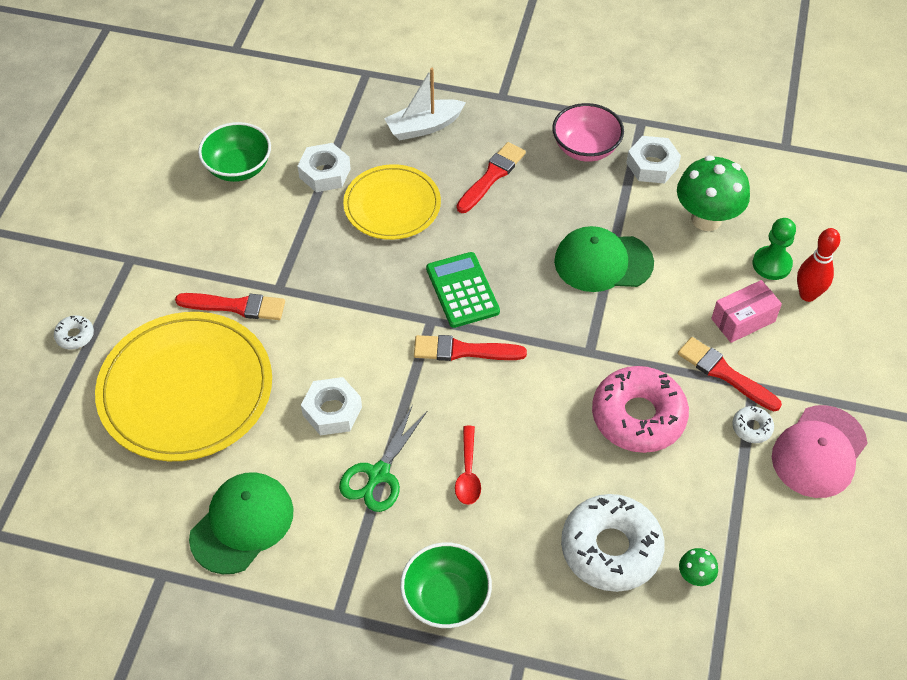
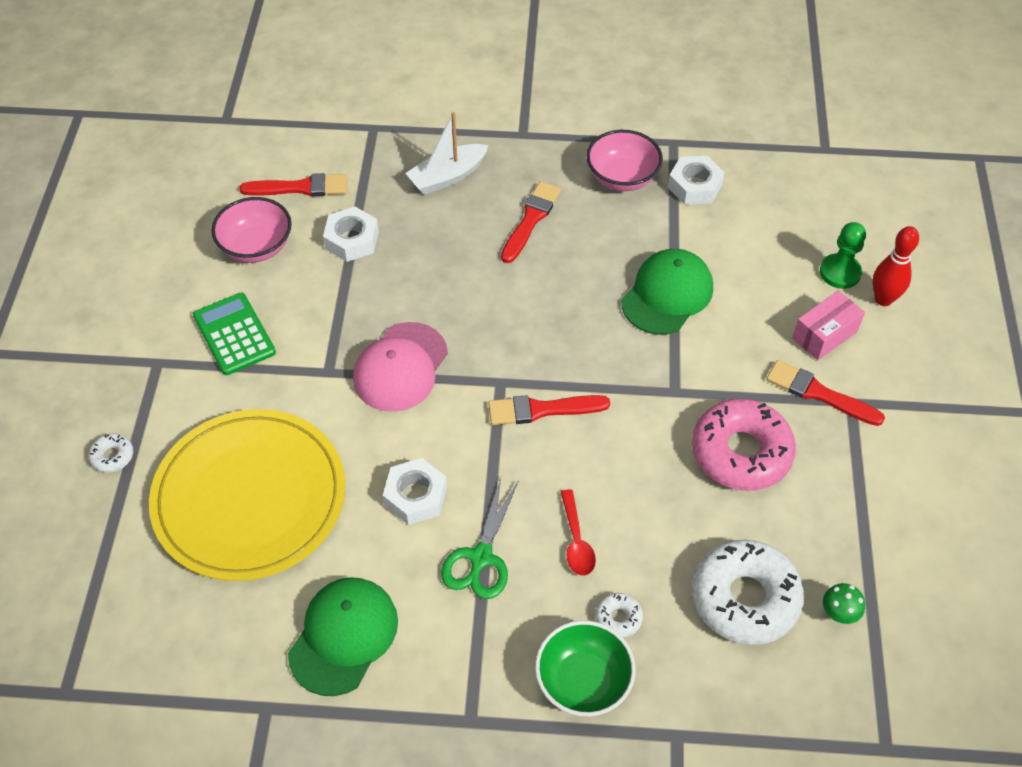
camera: 10 degrees left, 0 degrees up
(236, 306) = (286, 397): red brush -> red brush (300, 188)
(238, 168) = (256, 247): green bowl -> pink bowl
(392, 205) = (432, 265): yellow plate -> none
(462, 290) = (527, 345): green calculator -> green calculator (234, 334)
(603, 262) = (667, 294): green cap -> green cap turned 135 degrees clockwise
(706, 219) = (763, 235): green mushroom -> none
(752, 428) = (860, 446): white donut -> white donut (618, 618)
(819, 451) = (933, 461): pink cap -> pink cap (400, 367)

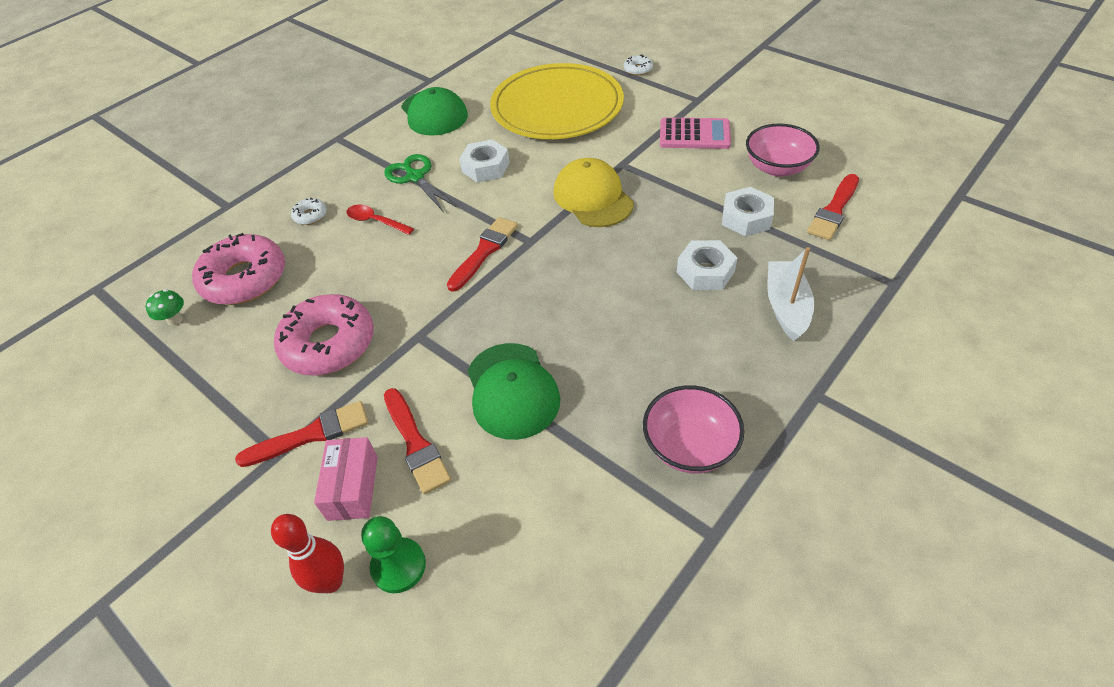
camera: 130 degrees right, 5 degrees down
(234, 334) = (694, 134): green calculator -> pink calculator
(400, 367) = (593, 197): pink cap -> yellow cap
(531, 219) = (684, 340): red brush -> red brush (415, 444)
(583, 681) = (299, 185): green bowl -> none
(694, 186) = (627, 509): white nut -> white nut (705, 271)
(745, 598) = (244, 279): white donut -> pink donut

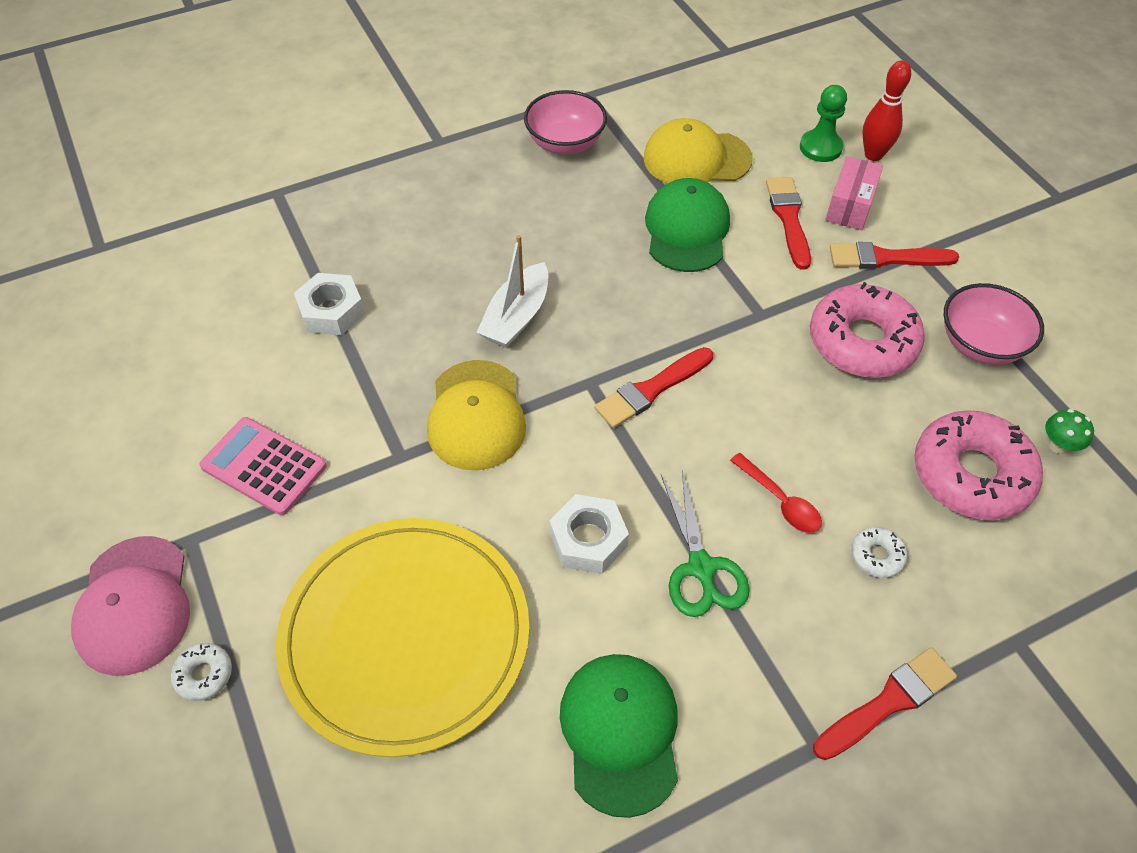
camera: 160 degrees left, 5 degrees up
(538, 485) = (696, 159): none -> yellow cap
(695, 75) = (134, 605): none -> pink cap
(705, 271) = (430, 269): white nut -> none
(777, 168) = (227, 363): pink bowl -> pink bowl (980, 344)
(786, 307) = (391, 209): white boat -> white boat (516, 317)
(833, 210) = (236, 282): red brush -> red brush (888, 702)

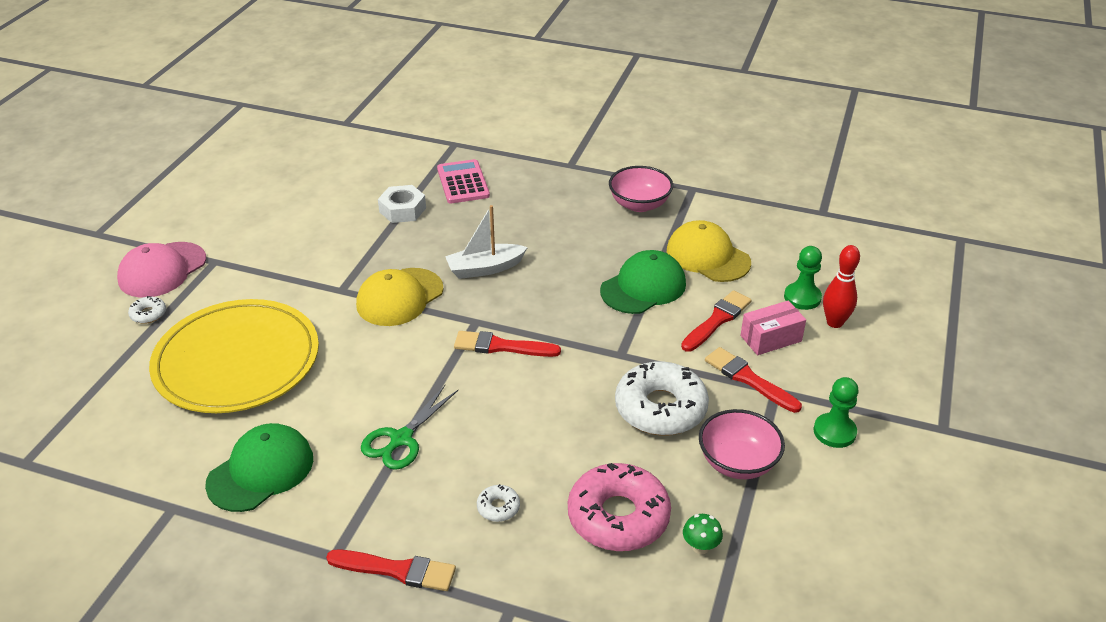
camera: 45 degrees right, 15 degrees down
(264, 466) = (282, 254): pink calculator -> pink calculator (463, 182)
(588, 539) = (368, 386): white nut -> none
(780, 501) = (488, 443): red spoon -> none
(862, 342) = (660, 408): pink donut -> white donut
(1002, 258) = (834, 432): none -> green pawn

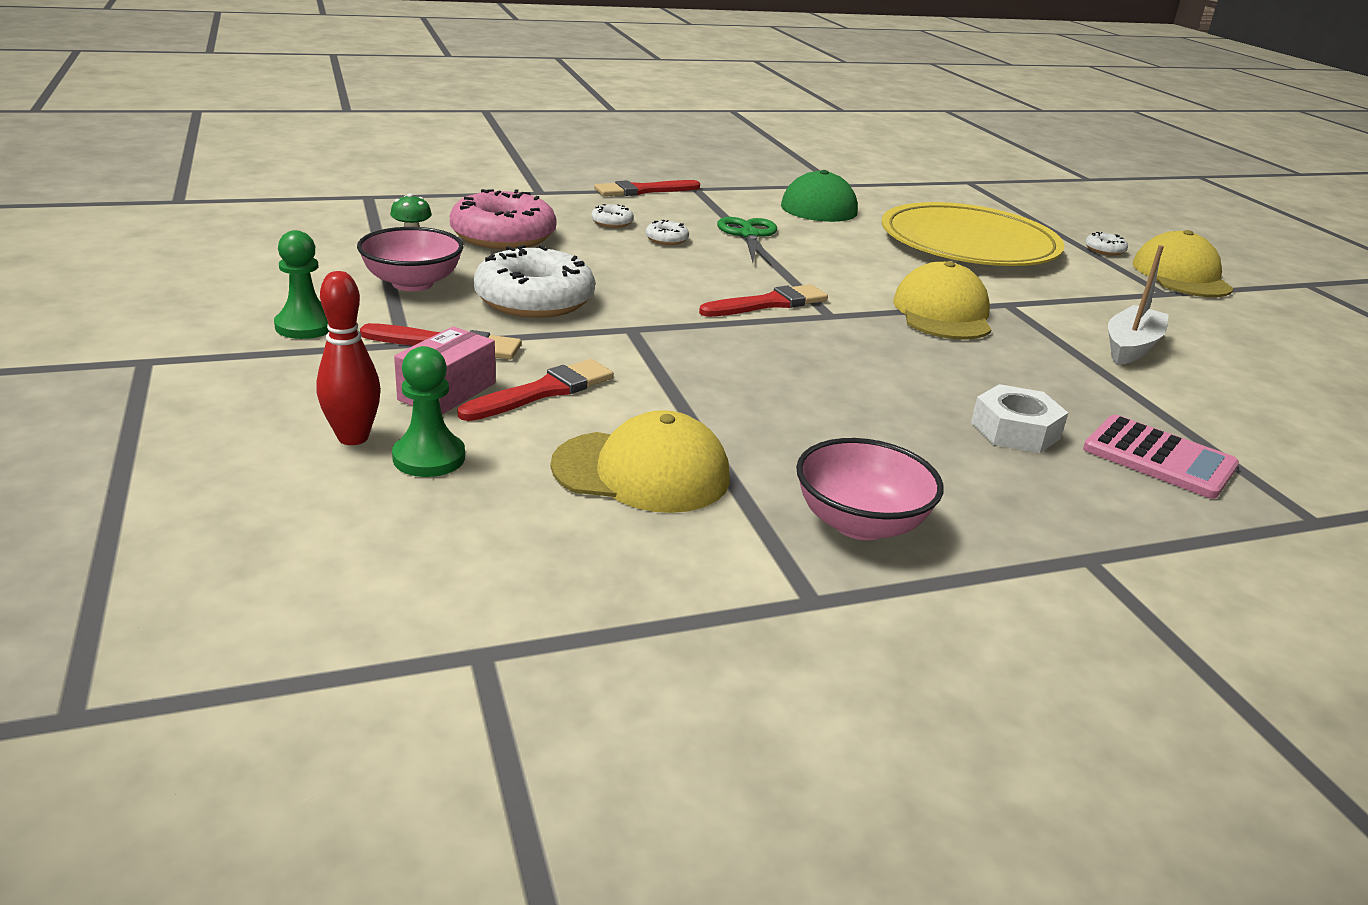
camera: 140 degrees right, 10 degrees down
(162, 270) = (1181, 276): pink cap -> yellow cap
(402, 210) = (1136, 394): white nut -> white nut (1015, 430)
(480, 458) = (666, 239): none -> white donut
(485, 268) = (913, 362): white boat -> white boat (1131, 347)
(643, 287) = (689, 400): green cap -> none
(717, 320) = (543, 391): red brush -> red brush turned 135 degrees counterclockwise

